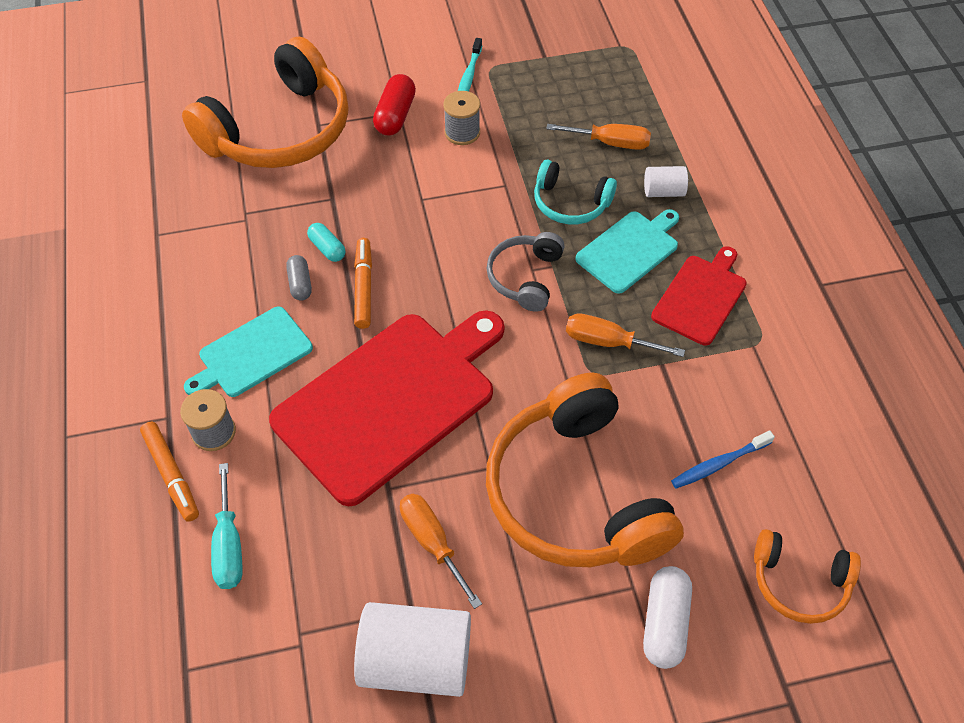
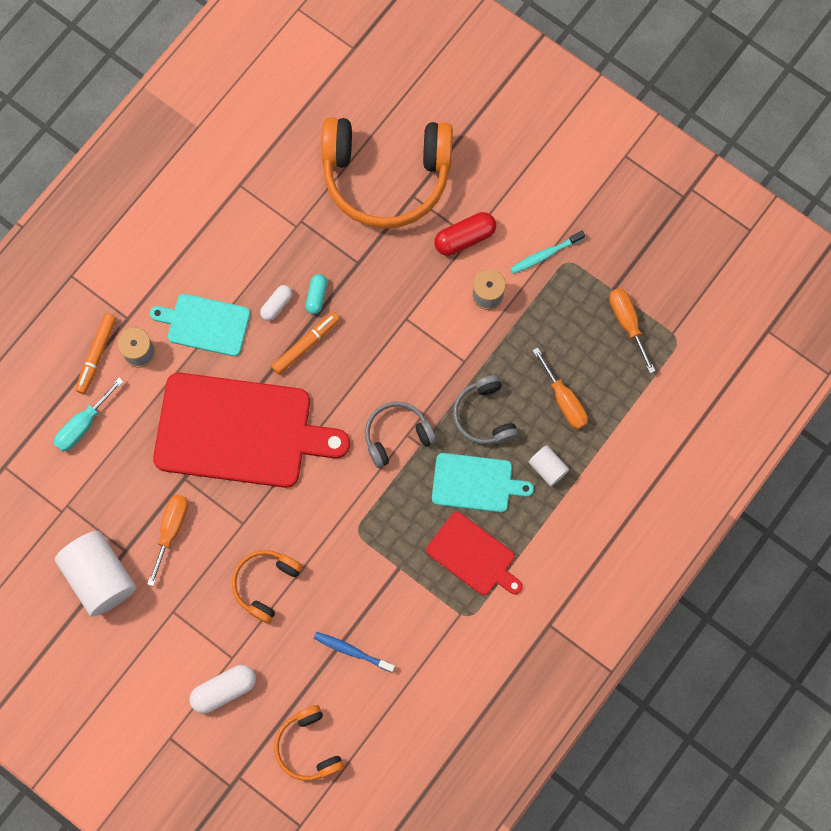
camera: 50 degrees right, 20 degrees up
(300, 284) = (276, 305): grey capsule -> white capsule
(570, 203) = (484, 415): turquoise headphones -> grey headphones
(576, 493) = (265, 584): orange headphones -> orange headphones, size x0.50
(608, 342) = (388, 524): orange screwdriver -> orange screwdriver (627, 323)
(701, 297) = (473, 555): red cutting board -> red cutting board turned 45 degrees clockwise

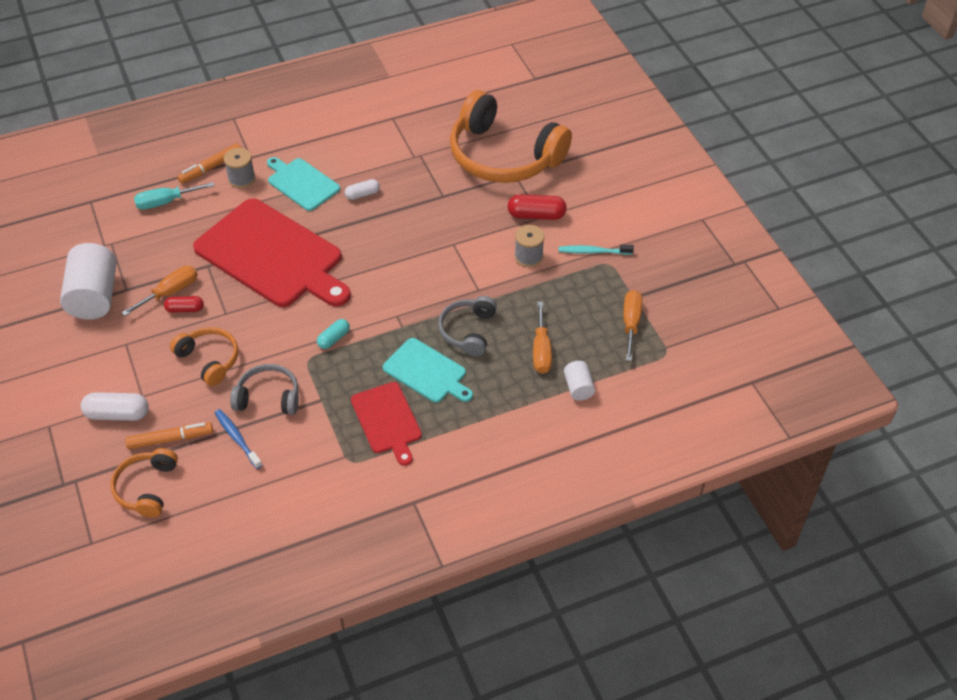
camera: 30 degrees right, 25 degrees down
(200, 541) = (185, 309): none -> red capsule
(265, 584) = (209, 360): orange headphones -> orange headphones turned 75 degrees clockwise
(306, 345) = (365, 226): orange marker -> orange marker (170, 439)
(316, 296) = (396, 202): turquoise capsule -> turquoise capsule (334, 338)
(397, 435) = (388, 312): grey headphones -> grey headphones (268, 397)
(547, 468) = (494, 390): white cylinder -> white cylinder (578, 387)

